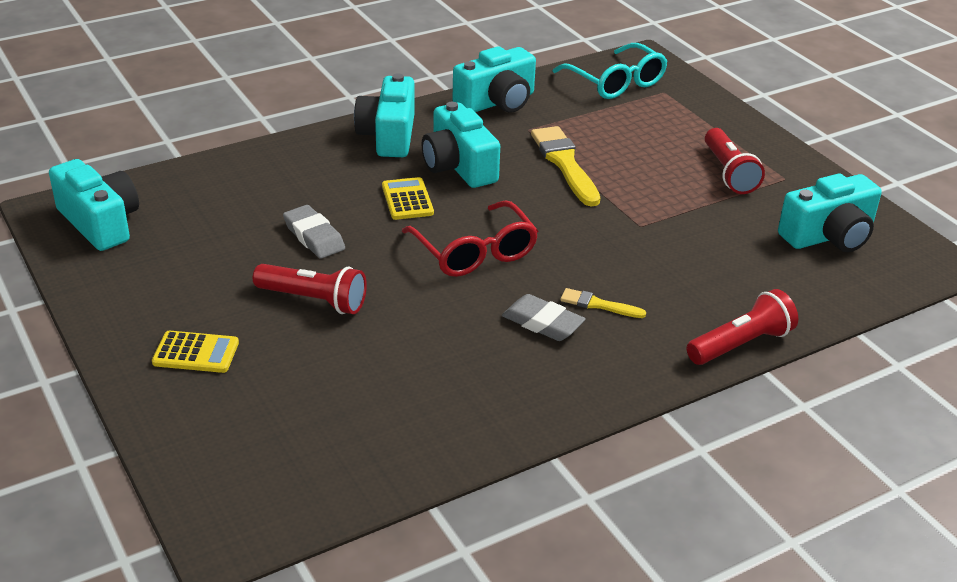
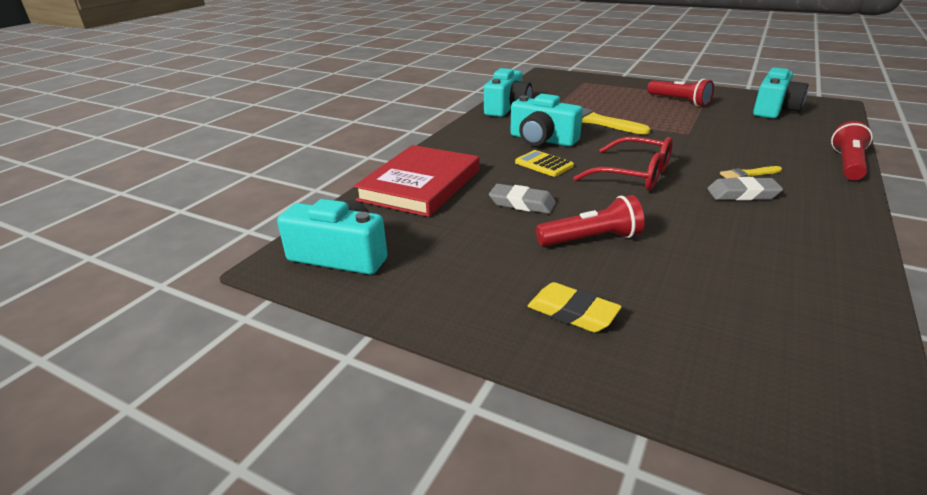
camera: 30 degrees left, 5 degrees down
(196, 353) = (572, 312): yellow calculator -> yellow eraser
(256, 175) = (420, 185): none -> red book
(388, 135) = (473, 139): turquoise camera -> none
(615, 82) = (553, 85): turquoise glasses -> none

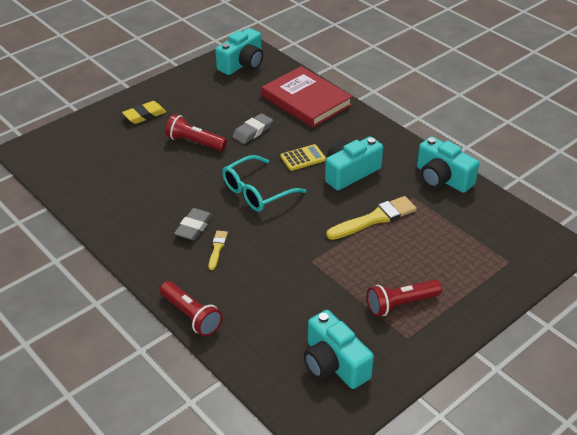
camera: 110 degrees right, 10 degrees up
(591, 239) = (194, 142): red flashlight -> red flashlight turned 105 degrees clockwise
(633, 175) = (257, 192): red glasses -> turquoise glasses

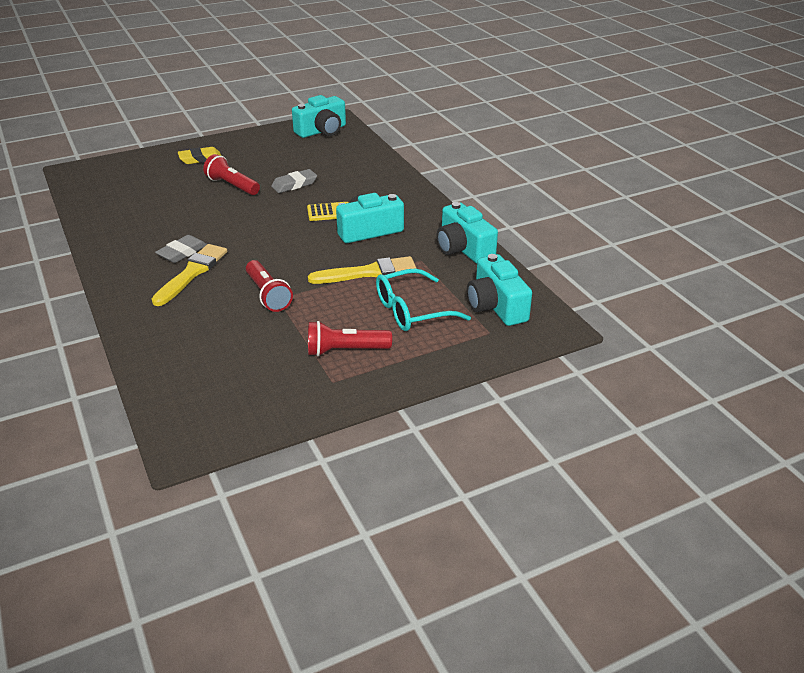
camera: 15 degrees right, 5 degrees down
(191, 316) = (126, 324): red flashlight -> red flashlight (268, 295)
(217, 248) = (192, 273): yellow brush -> yellow brush, size x1.91
(257, 192) = (264, 233): turquoise glasses -> turquoise glasses (412, 311)
(306, 100) = (365, 167): red book -> none
(334, 363) = (239, 390): turquoise camera -> turquoise camera (496, 306)

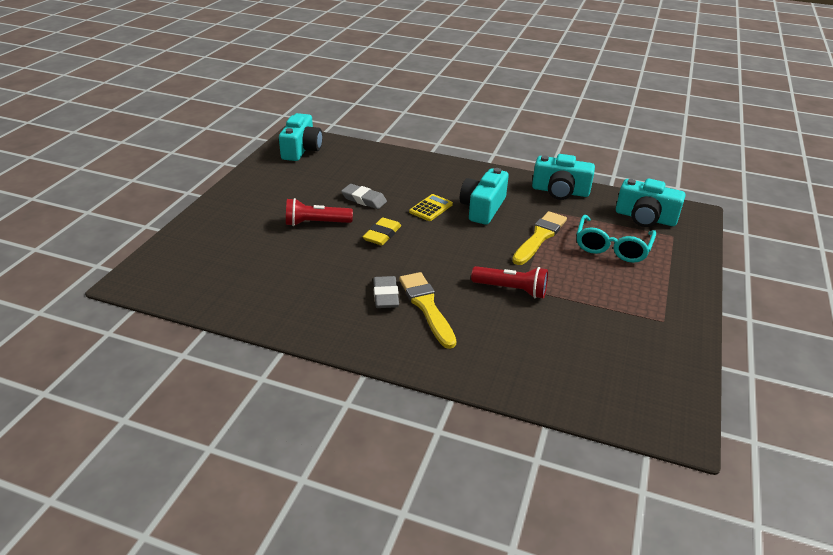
camera: 45 degrees left, 0 degrees up
(200, 159) = (242, 214): yellow eraser -> yellow eraser (382, 235)
(294, 184) = (364, 199): grey eraser -> grey eraser turned 75 degrees counterclockwise
(345, 350) = (630, 296): red flashlight -> none

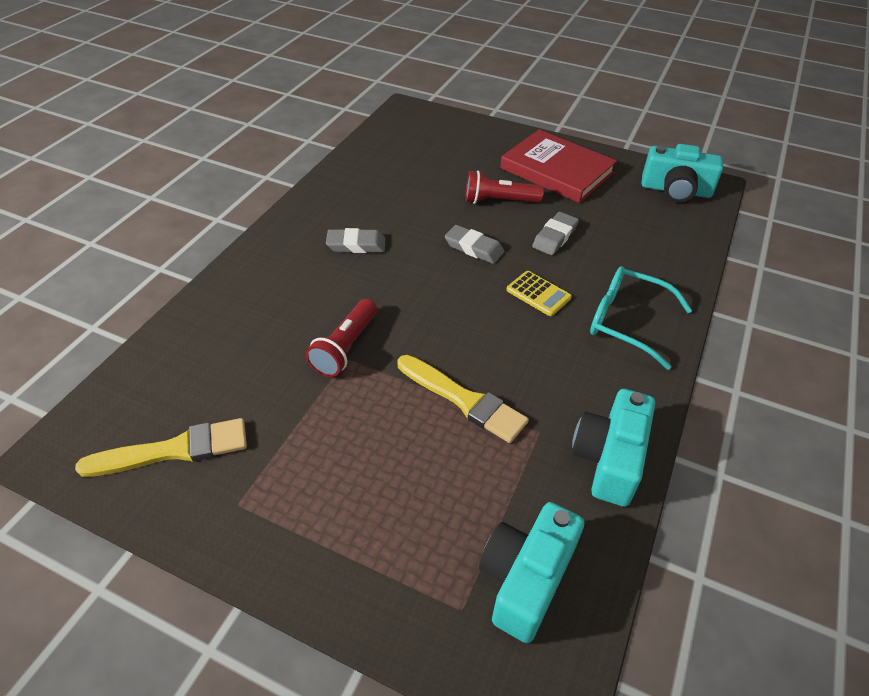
camera: 95 degrees right, 10 degrees up
(270, 195) = (556, 170): none -> red book
(316, 223) = (498, 201): red flashlight -> red flashlight turned 90 degrees counterclockwise
(382, 235) = (474, 248): yellow eraser -> grey eraser
(426, 306) = (330, 273): yellow brush -> yellow brush (174, 450)
(483, 208) = (543, 347): turquoise camera -> none
(612, 247) = (431, 491): turquoise glasses -> turquoise glasses (627, 322)

